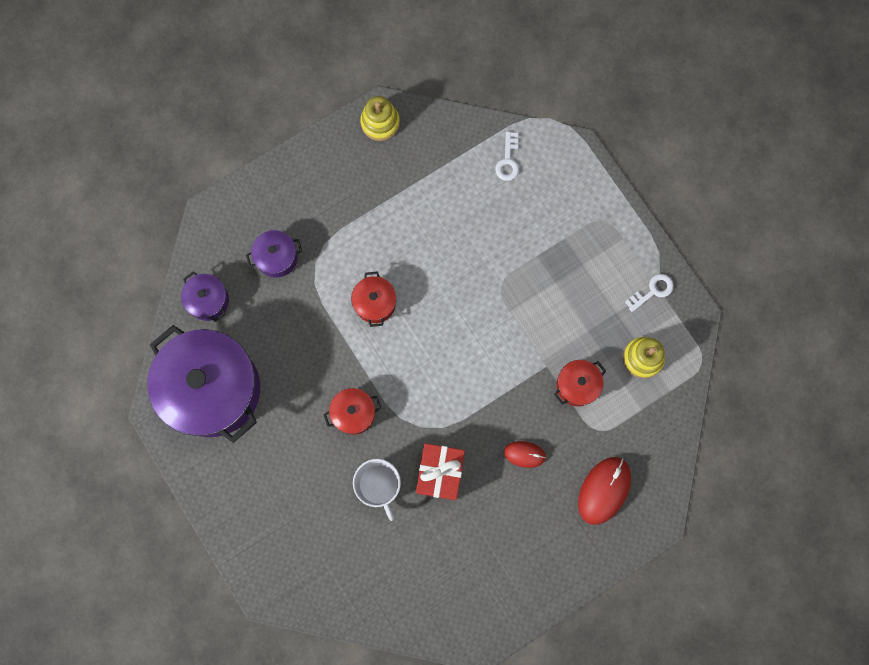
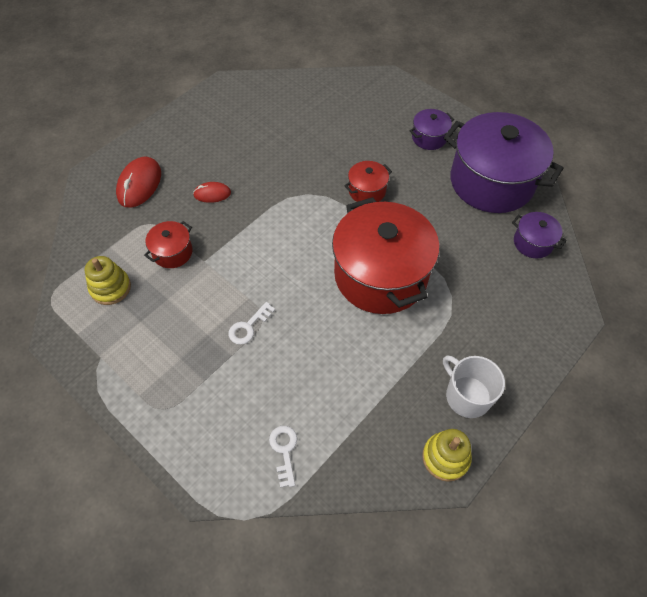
camera: 165 degrees right, 20 degrees down
(277, 258) = (490, 292): purple pot -> purple pot (429, 138)
(375, 303) = (380, 275): red pot -> red pot, size x2.27
(379, 486) = (328, 150): white mug -> white mug (467, 396)
(440, 473) = (281, 168): red gift -> none
(652, 291) = (103, 350): white key -> white key (248, 327)

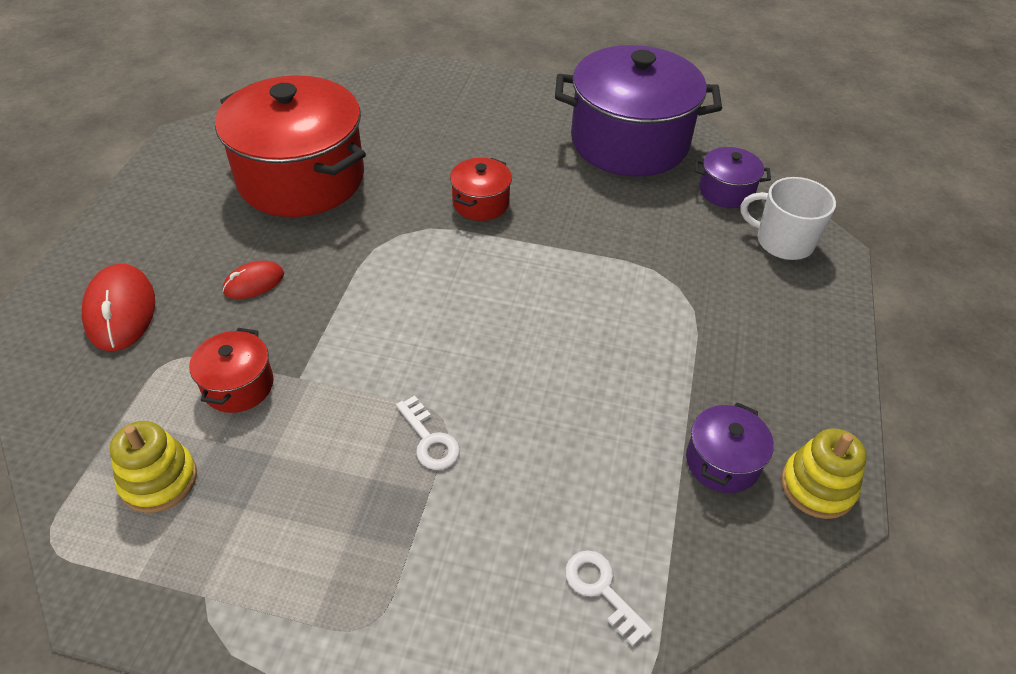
camera: 30 degrees left, 10 degrees down
(248, 327) = (429, 440): white key -> white key turned 45 degrees counterclockwise
(380, 275) = (571, 297): red pot -> red pot (301, 178)
(429, 138) = (518, 118): purple pot -> purple pot (722, 462)
(467, 396) = (785, 397): white mug -> white mug (783, 241)

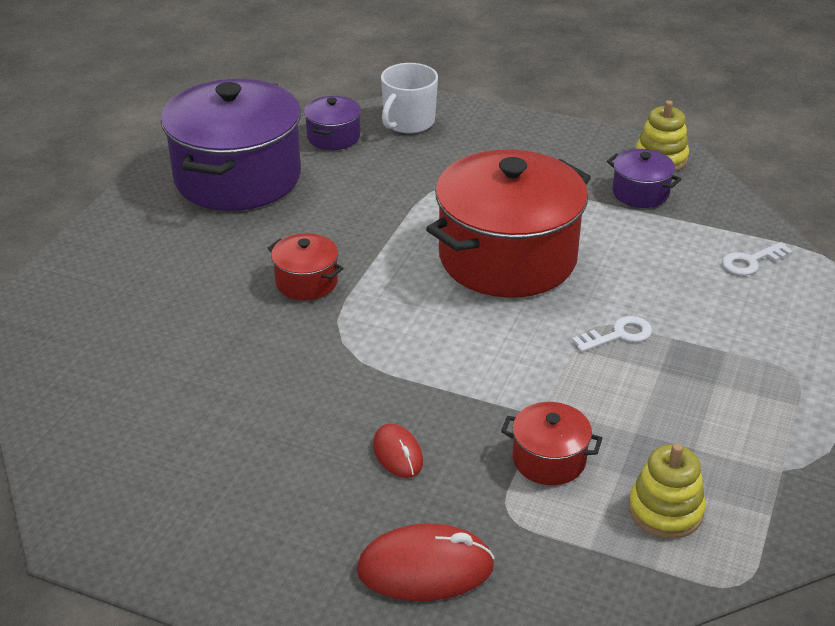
camera: 80 degrees left, 10 degrees down
(301, 178) = (215, 418): red pot -> red pot (507, 258)

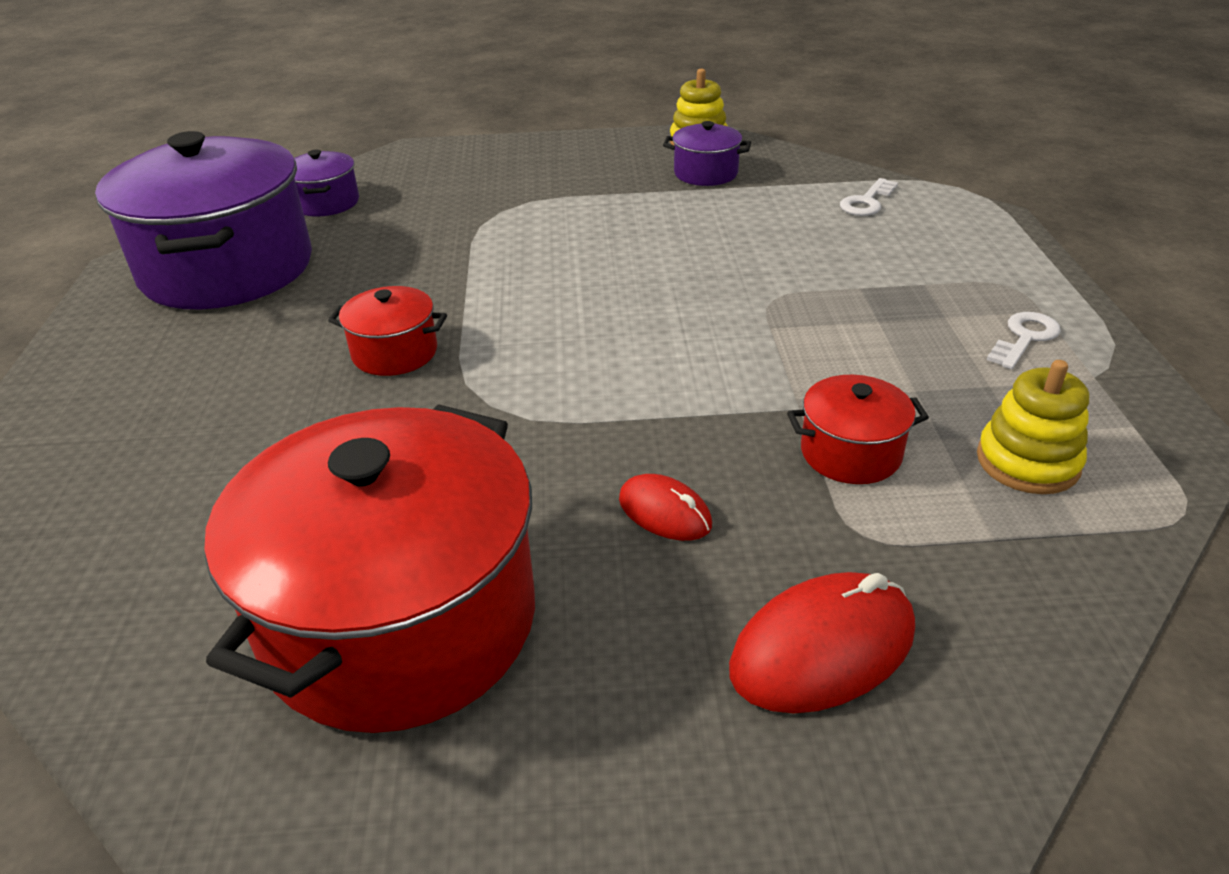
camera: 25 degrees left, 0 degrees up
(408, 122) = (406, 171): white mug -> none
(507, 258) = (619, 263): red pot -> red pot (401, 621)
(618, 335) = (804, 301): white key -> white key (1025, 338)

